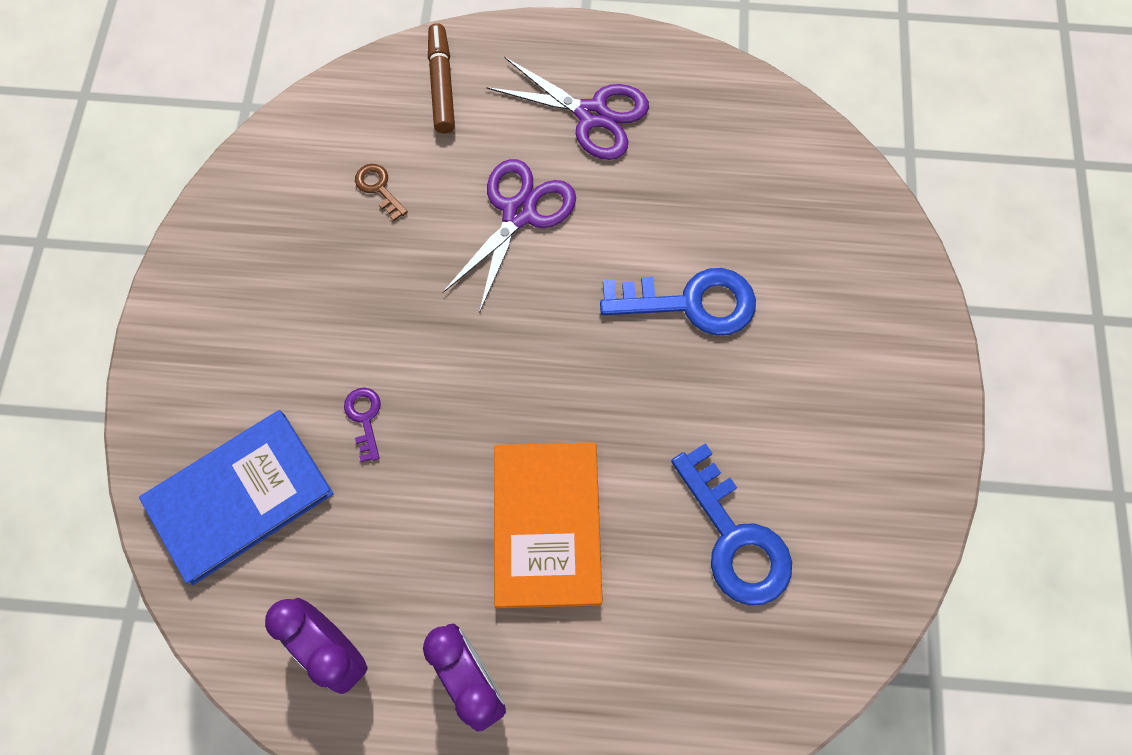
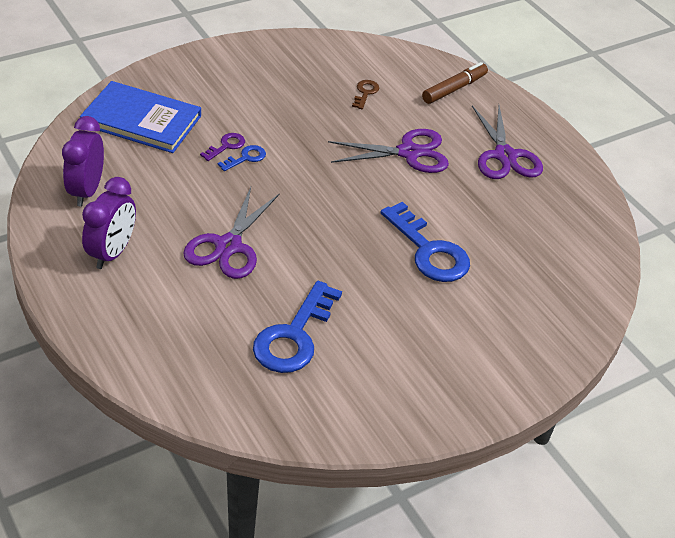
camera: 50 degrees right, 25 degrees down
(403, 408) = (246, 158): none -> blue key
(546, 525) = (228, 246): orange book -> purple scissors

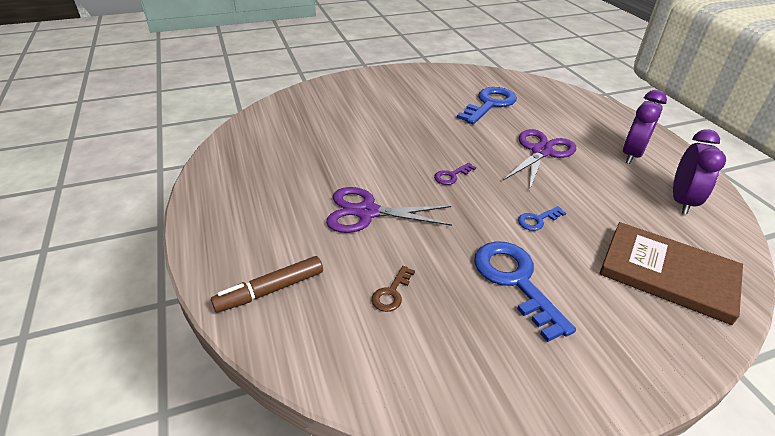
camera: 165 degrees left, 5 degrees down
(141, 120) = (668, 273): blue book -> brown book
(226, 146) = (560, 234): purple key -> purple key (451, 176)
(429, 250) = (383, 137): blue key -> blue key (515, 281)
(504, 156) = (269, 201): purple scissors -> none

